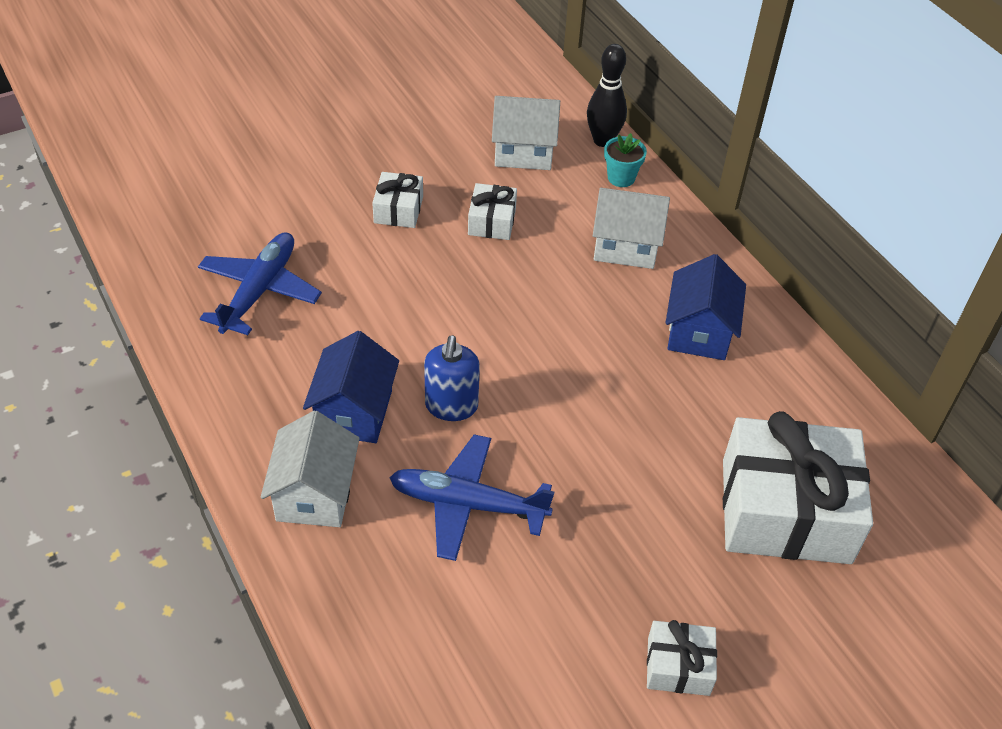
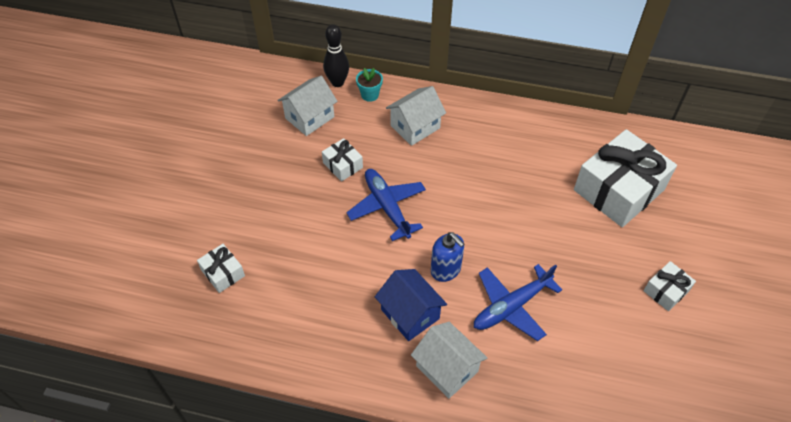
camera: 45 degrees left, 5 degrees up
(259, 291) = (282, 300): blue plane -> blue plane (387, 207)
(398, 210) = (291, 197): white gift -> white gift (223, 273)
(699, 332) = (494, 141): blue house -> none

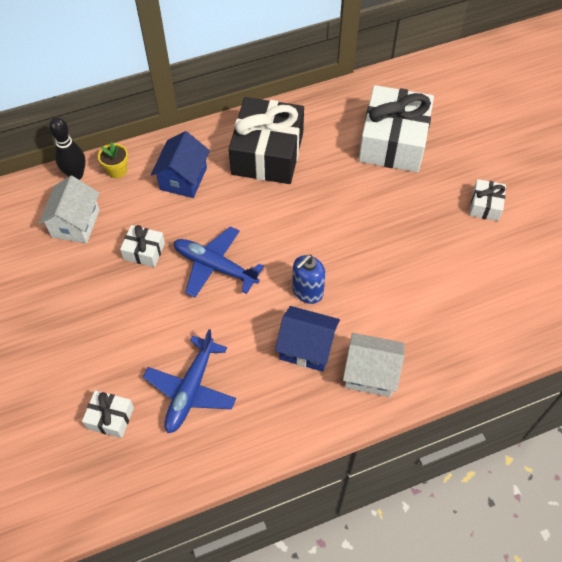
camera: 35 degrees left, 5 degrees up
(370, 95) = (117, 170): turquoise flower pot -> yellow flower pot
(415, 127) = (183, 179): white house -> blue house
(446, 270) = (307, 291): blue soap dispenser -> blue soap dispenser turned 120 degrees clockwise
(498, 142) = (267, 153): none -> black gift
(512, 306) = (382, 289): blue plane -> blue plane (191, 389)

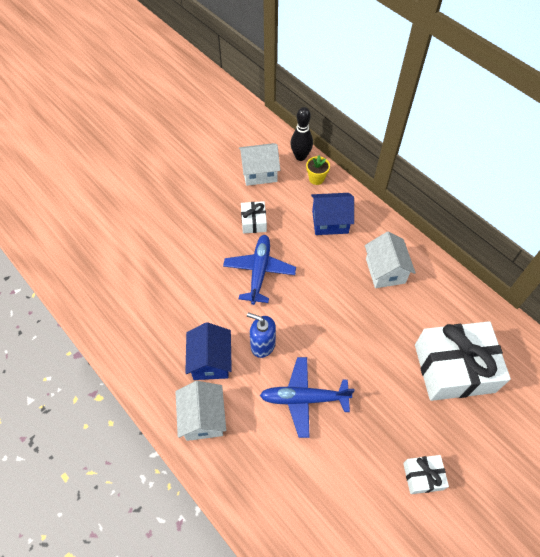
camera: 70 degrees right, 0 degrees up
(110, 418) = (115, 252): white gift -> none
(191, 389) = (151, 293): blue plane -> blue plane (304, 398)
(267, 153) = (385, 271): black gift -> white house

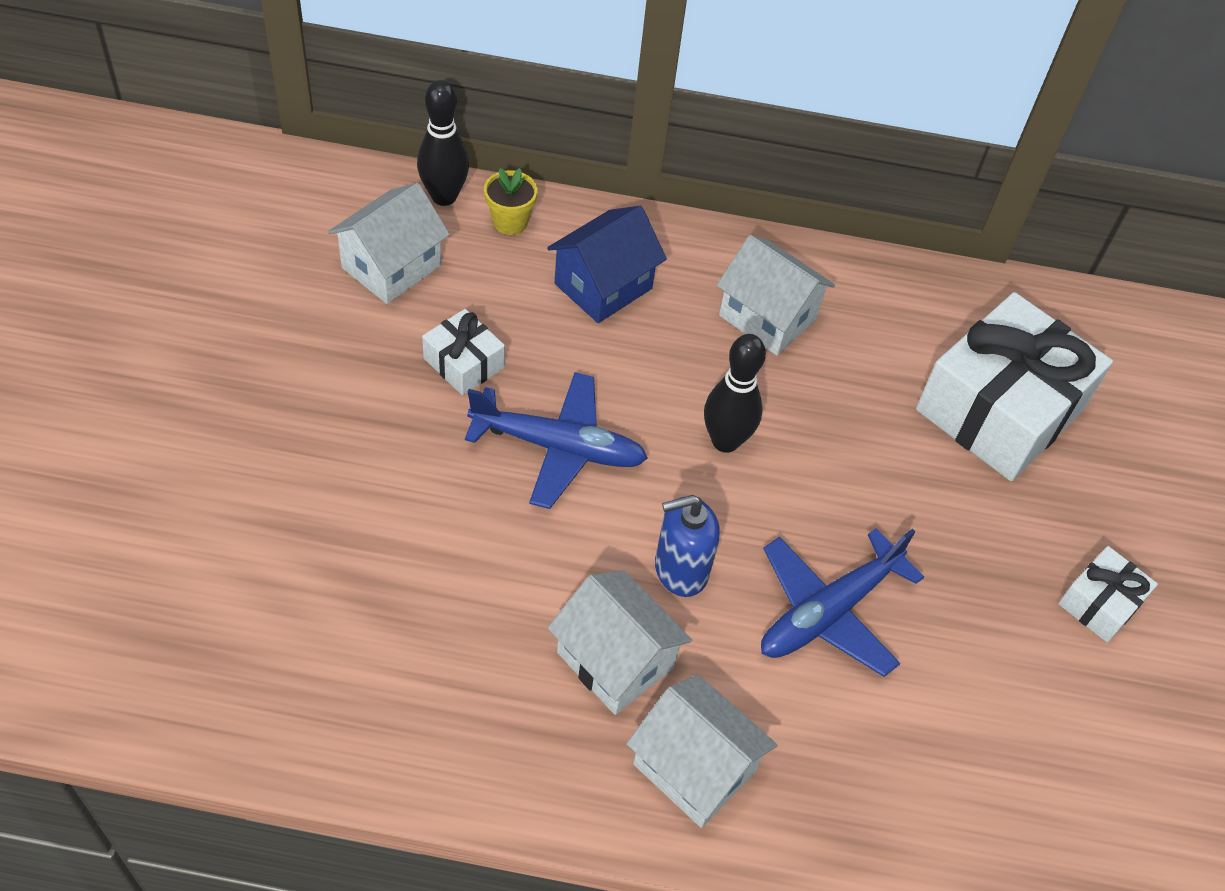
camera: 45 degrees left, 5 degrees down
(211, 361) = (615, 660): blue house -> white house
(259, 272) = (557, 447): blue plane -> blue plane turned 135 degrees clockwise
(323, 308) = (725, 441): none -> black bowling pin

